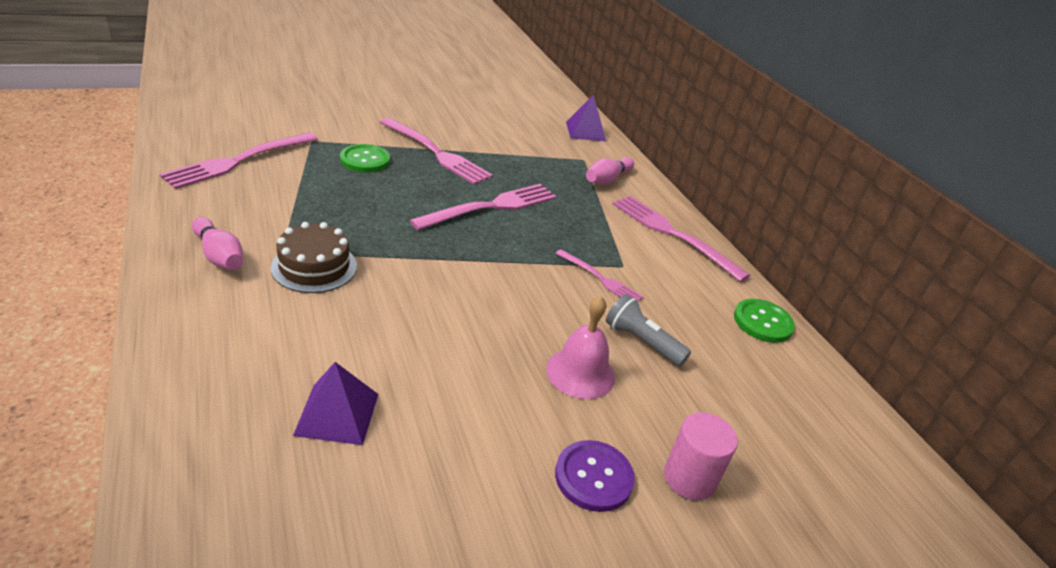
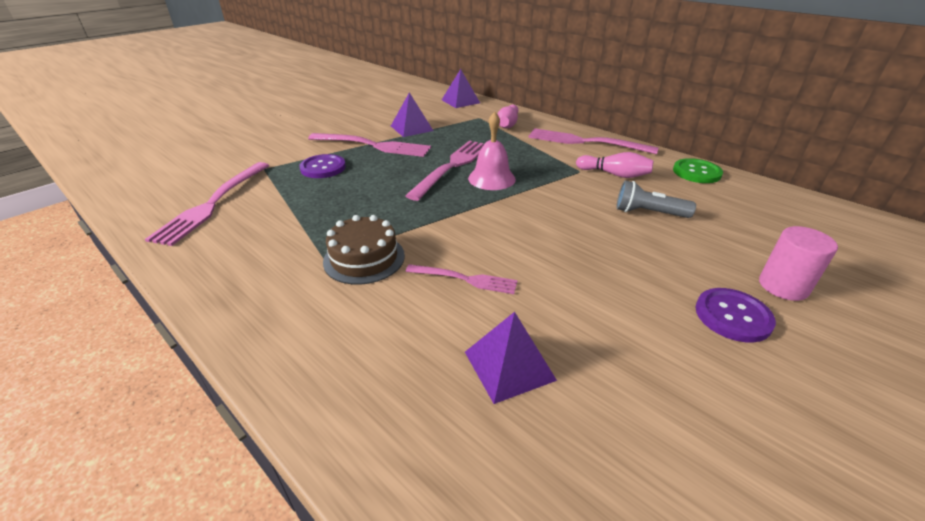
camera: 20 degrees left, 0 degrees up
(219, 255) = (269, 283): pink bowling pin -> pink bowling pin (614, 174)
(365, 160) = (323, 168): green button -> purple button
(496, 146) = (411, 128): none -> purple pyramid
(580, 373) = (638, 249): pink bell -> pink bell (491, 178)
(601, 279) = (576, 184): pink fork -> pink fork (466, 279)

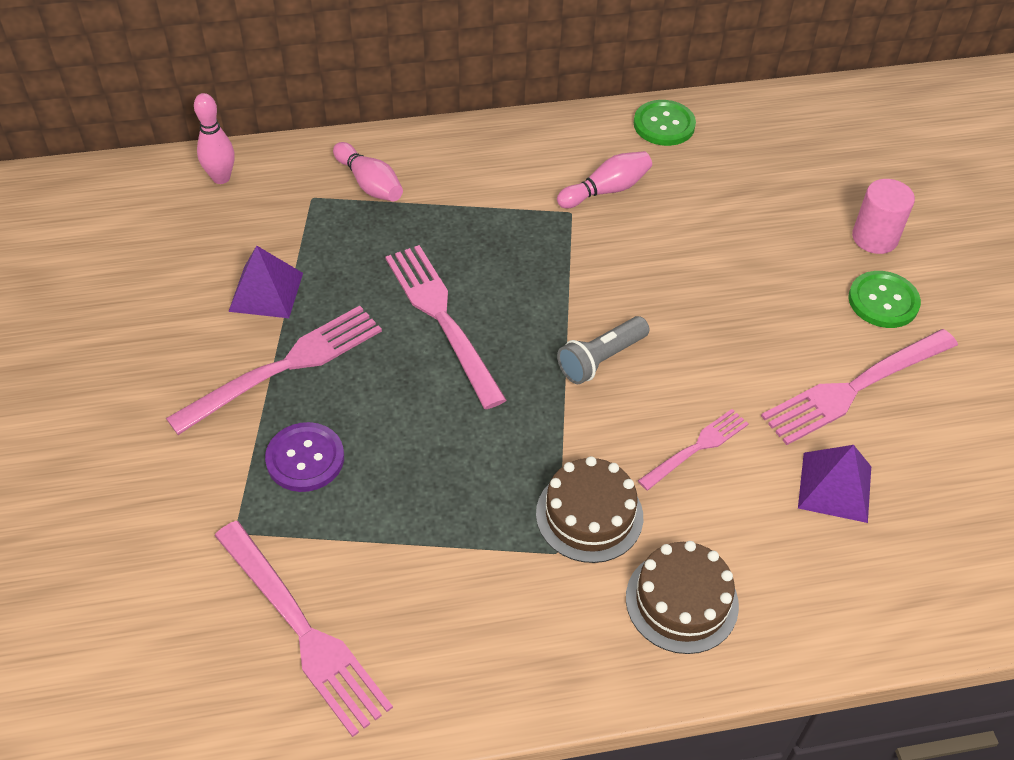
camera: 55 degrees left, 15 degrees up
(322, 325) = (681, 601): none -> brown cake
(460, 101) = (221, 178): purple pyramid -> pink bowling pin
(491, 178) = (512, 301): pink bell -> none
(585, 142) = (503, 152): pink fork -> pink fork (854, 388)
(648, 213) = (703, 227): grey flashlight -> grey flashlight (601, 359)
(732, 316) = (883, 301): purple button -> green button

